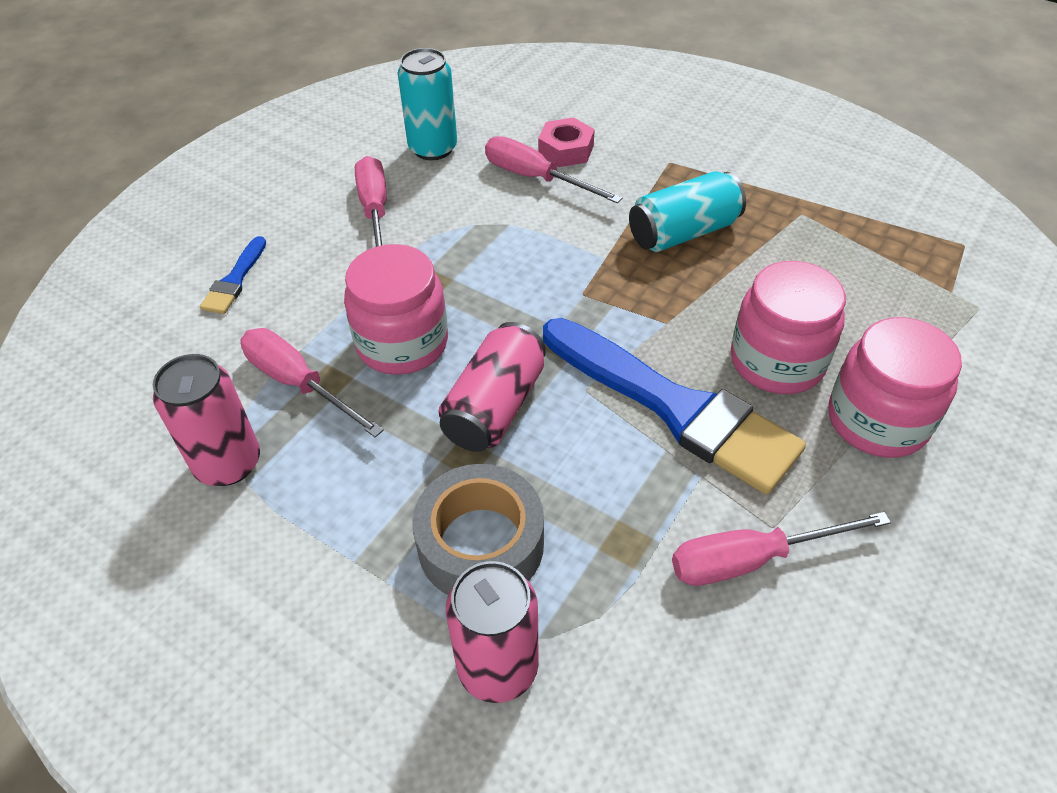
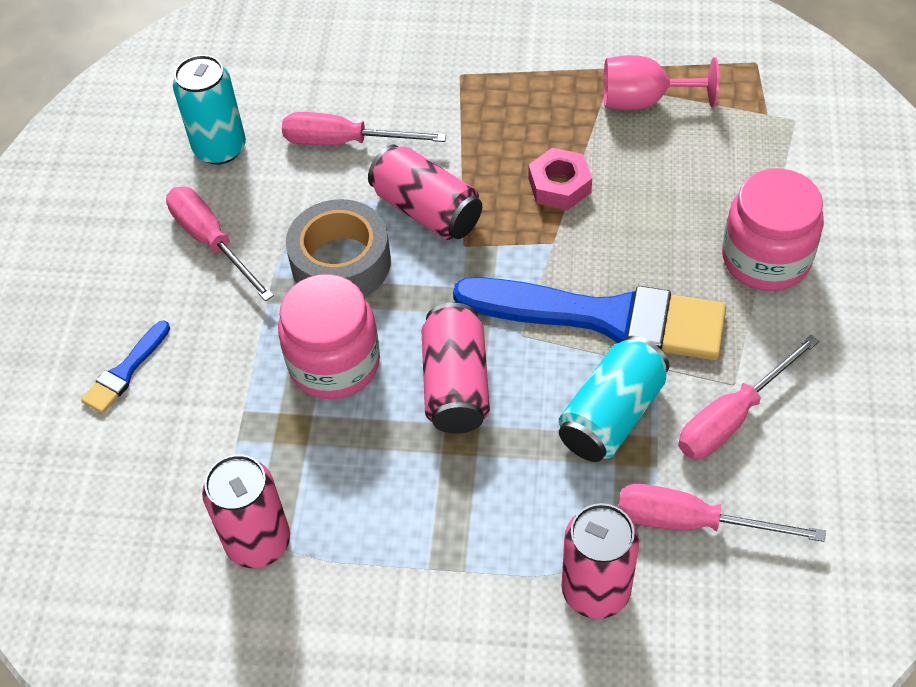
camera: 25 degrees left, 5 degrees up
(235, 280) = (125, 371): blue brush -> blue brush turned 45 degrees clockwise
(299, 383) = (267, 443): pink screwdriver -> pink screwdriver (692, 522)
(481, 544) = (521, 505): grey tape -> grey tape (341, 263)
(566, 150) = (354, 99): pink nut -> pink nut (559, 185)
(568, 254) = (427, 210): none -> pink can
(683, 232) = (516, 146): turquoise can -> turquoise can (612, 415)
(777, 361) = (663, 240): pink jar -> none
(829, 239) = (644, 101): none -> pink goblet

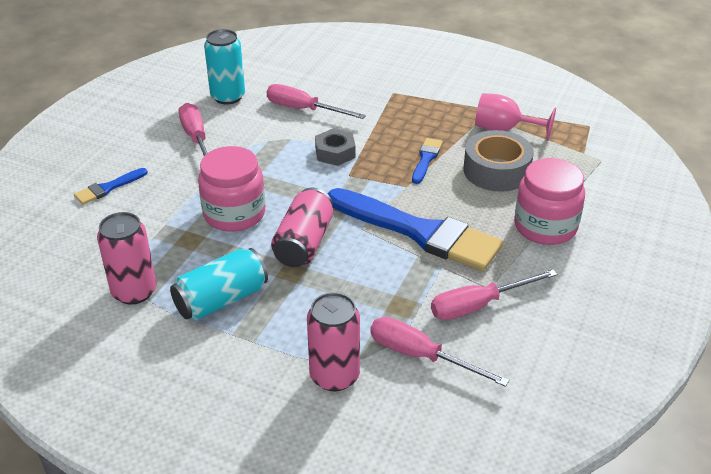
camera: 15 degrees right, 15 degrees down
(341, 263) = (267, 166): grey tape -> grey tape (496, 171)
(427, 210) = (335, 152): pink can -> grey nut
(559, 185) = (426, 159): pink nut -> blue brush
(612, 415) = (397, 284): turquoise can -> turquoise can (221, 300)

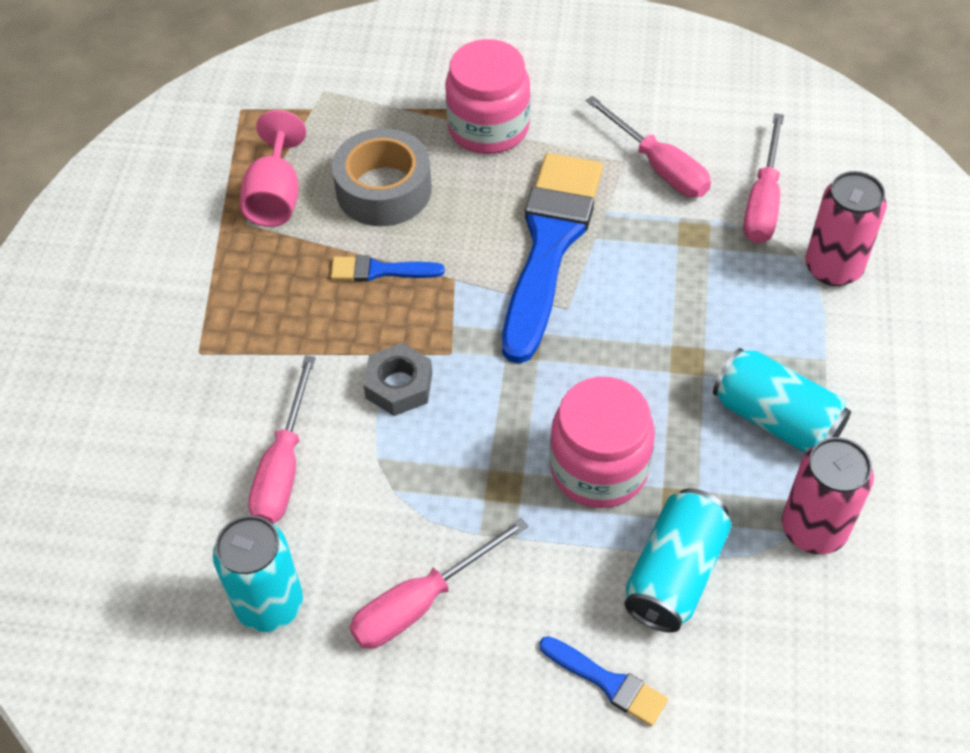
camera: 105 degrees left, 15 degrees up
(148, 226) = (674, 573): none -> turquoise can
(304, 243) = (625, 362): pink can -> none

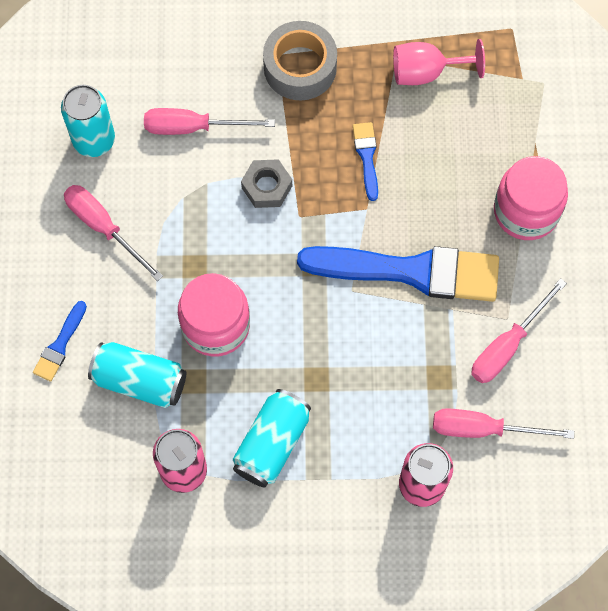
camera: 80 degrees right, 15 degrees up
(383, 190) = (446, 145): grey tape -> grey tape (300, 67)

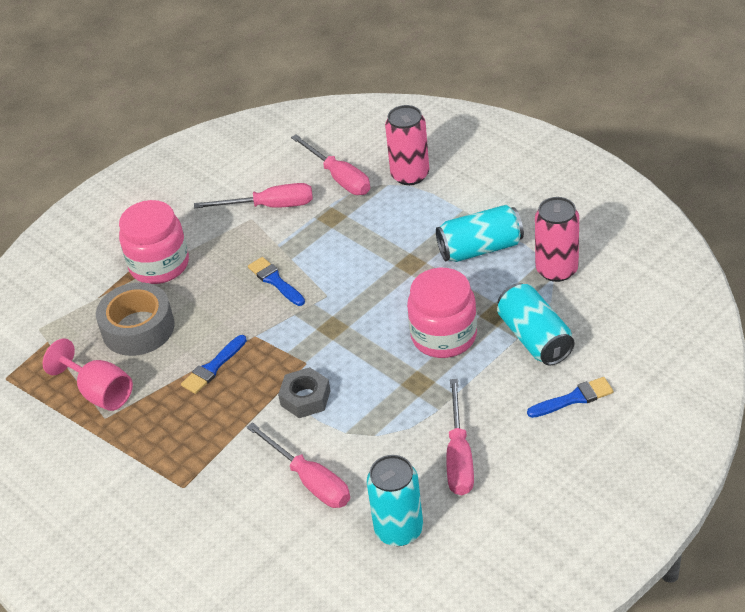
camera: 130 degrees left, 25 degrees down
(300, 67) = (178, 464): grey tape -> grey tape (138, 328)
(411, 271) = (275, 281): blue brush -> blue brush, size x0.43

